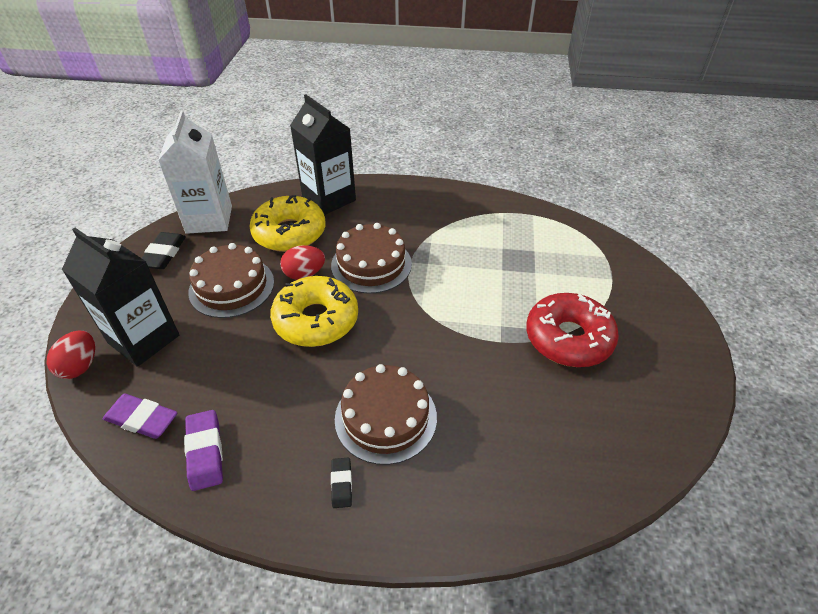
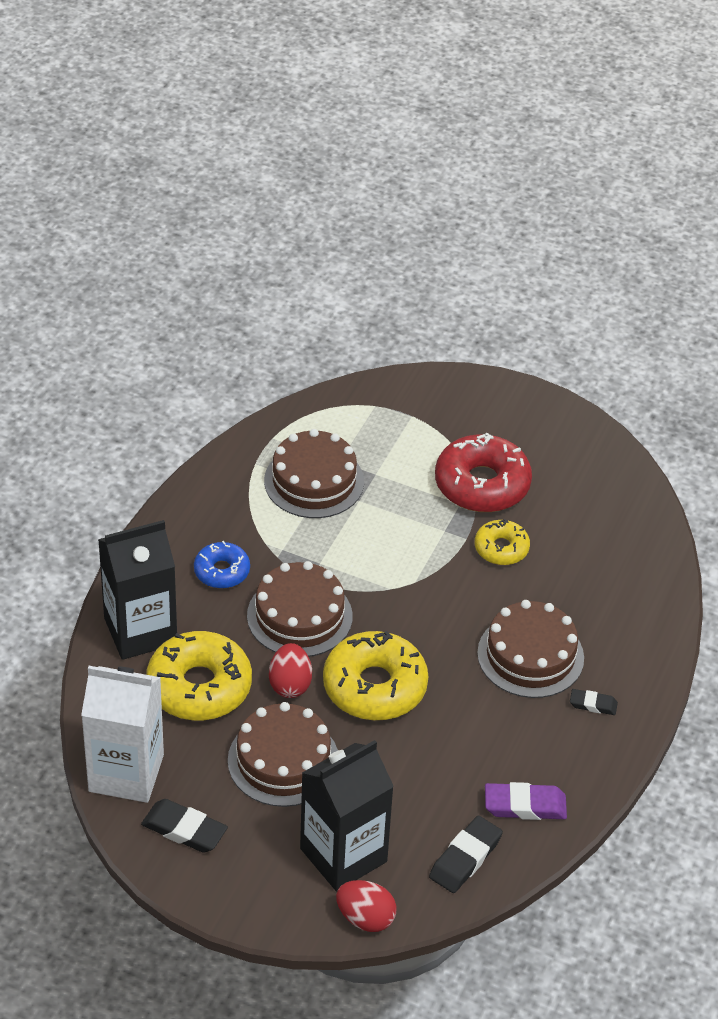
camera: 75 degrees left, 0 degrees up
(142, 419) = (465, 858): purple eraser -> black eraser
(395, 220) = (222, 571): none -> blue donut
(502, 368) = (501, 548): none -> yellow donut
(505, 242) = (314, 481): none -> brown cake

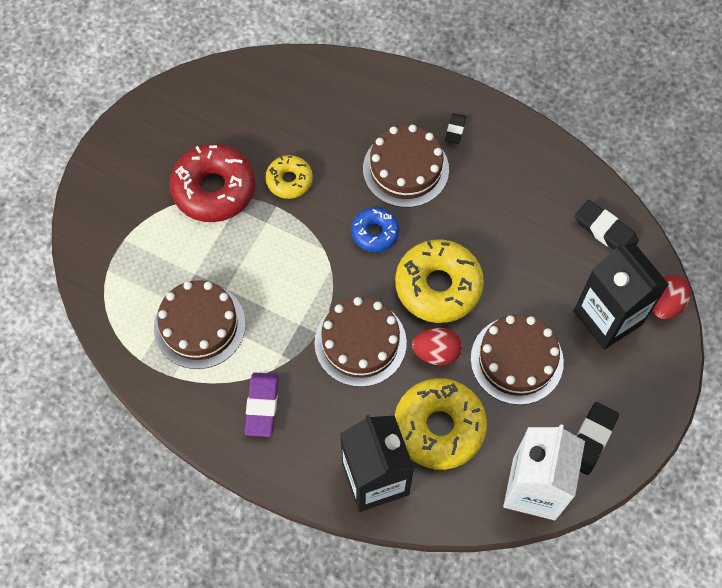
camera: 85 degrees left, 20 degrees up
(222, 571) = (306, 407): blue donut -> blue donut (375, 233)
(525, 805) = (554, 186): purple eraser -> purple eraser (262, 406)

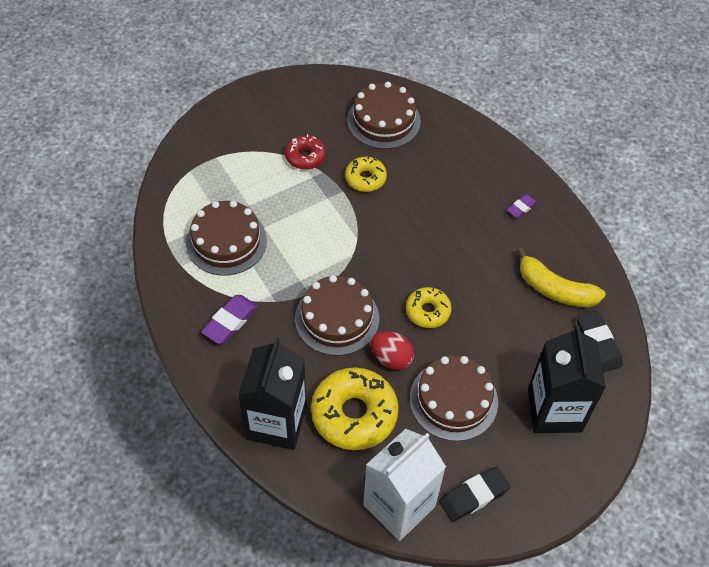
camera: 30 degrees right, 10 degrees down
(214, 189) = (305, 156): red donut -> red donut, size x0.56
(375, 233) = (405, 247): blue donut -> none
(405, 169) = (461, 215): brown cake -> brown cake (383, 120)
(438, 286) = (428, 311): yellow donut -> yellow donut, size x0.56
(455, 130) = (521, 208): black eraser -> purple eraser
(536, 198) = (555, 289): none -> yellow banana
(665, 304) = (613, 427): red egg -> none

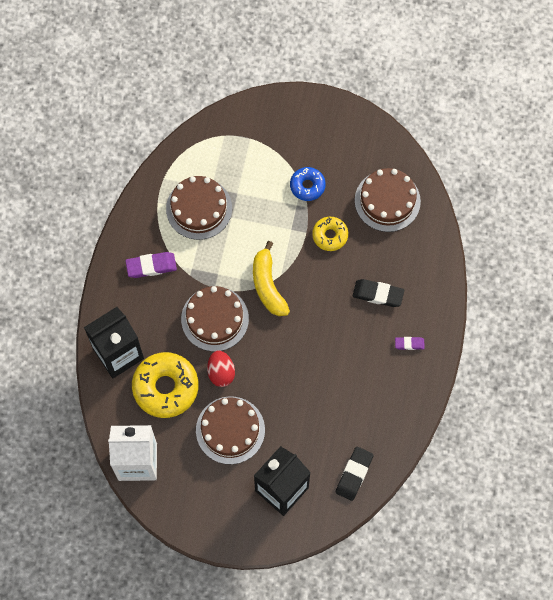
camera: 45 degrees right, 15 degrees up
(305, 156) = (307, 186): red donut -> blue donut
(428, 311) = (273, 362): yellow donut -> none
(473, 496) = (183, 494): black eraser -> black eraser (378, 294)
(555, 289) = (367, 417): yellow banana -> yellow banana (268, 285)

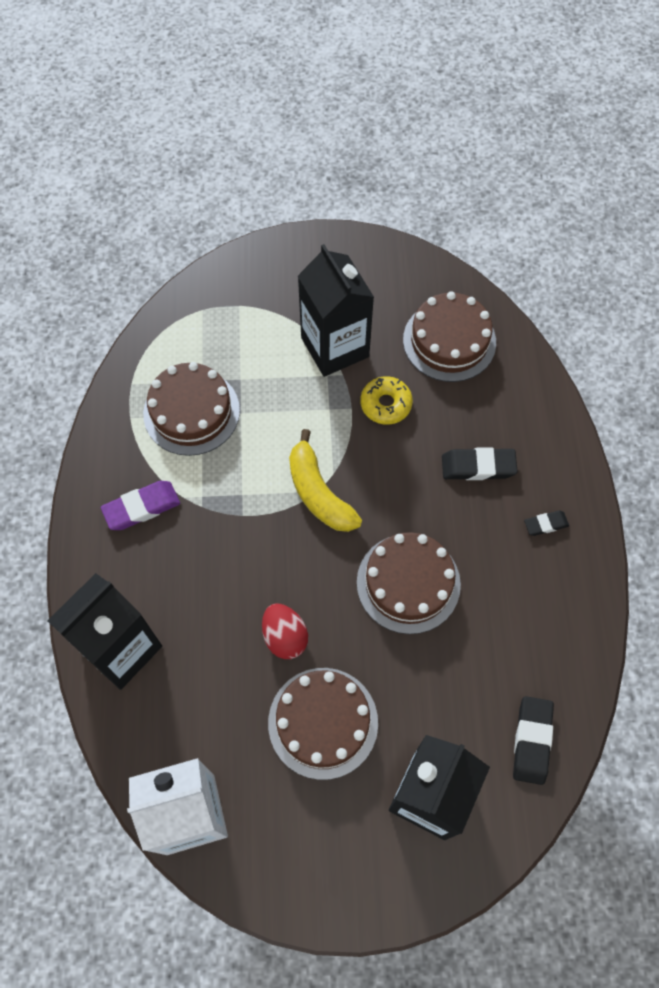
camera: 15 degrees left, 5 degrees down
(165, 387) = (206, 682): yellow donut -> none
(215, 319) = (254, 559): brown cake -> brown cake (408, 583)
(307, 186) = (335, 347): blue donut -> black carton
(409, 344) = (545, 524): purple eraser -> black eraser

